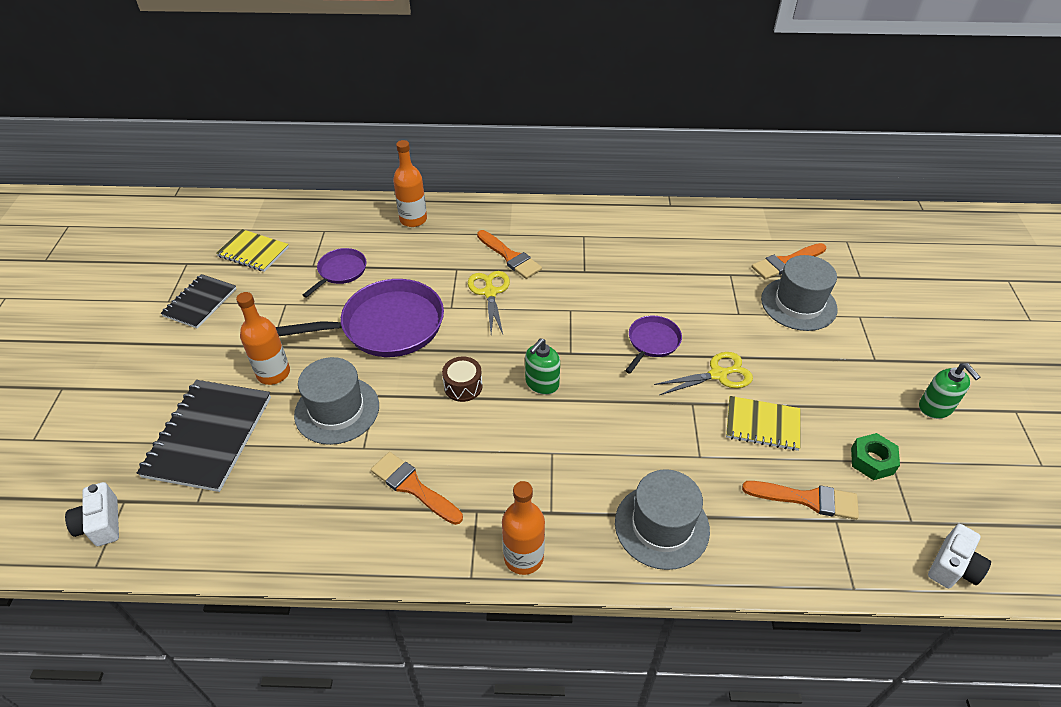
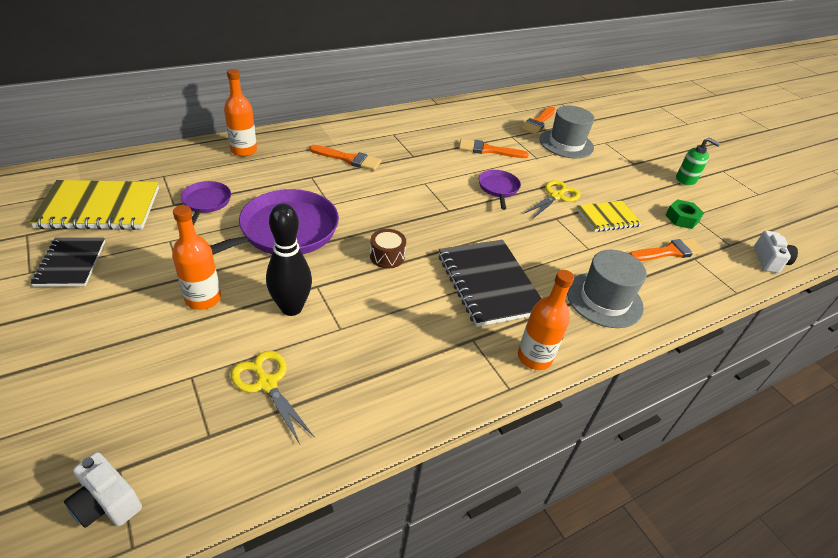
camera: 35 degrees left, 5 degrees down
(209, 436) = (175, 373): black notebook -> black notebook (489, 284)
(253, 252) = (100, 208): yellow notebook -> yellow notebook, size x1.64
(337, 410) = (291, 308): grey hat -> black bowling pin
(413, 487) = (408, 342): orange brush -> orange brush (488, 150)
(490, 292) = (353, 186): yellow scissors -> yellow scissors (267, 383)
(542, 383) = (445, 236): green soap dispenser -> none

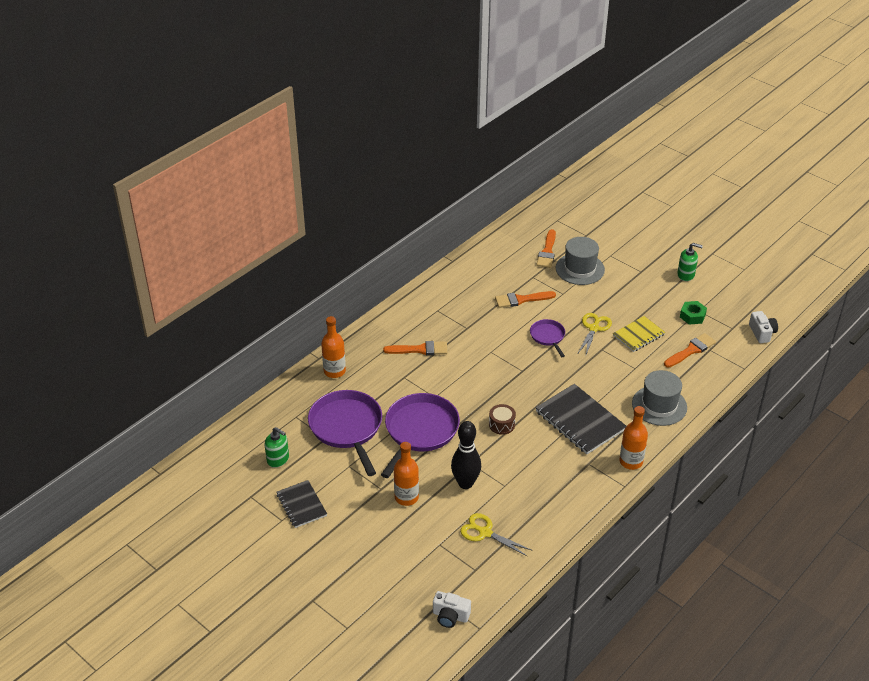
camera: 15 degrees left, 0 degrees up
(100, 208) = (278, 459): yellow notebook -> green soap dispenser
(206, 202) = (347, 427): purple pan -> purple pan, size x1.95

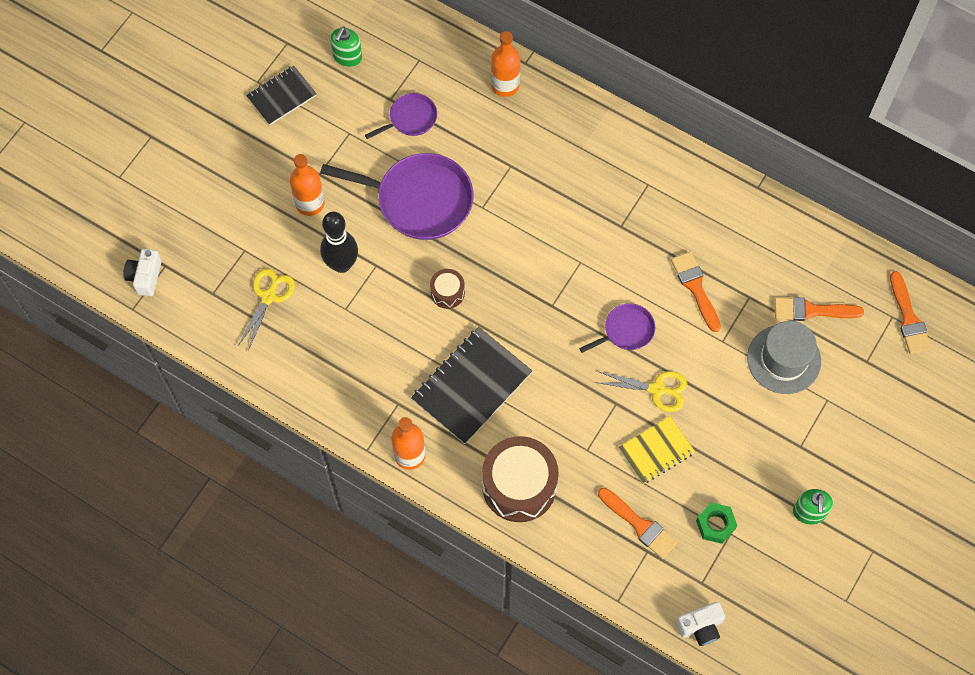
camera: 80 degrees right, 25 degrees up
(347, 427) = (410, 118): purple pan -> purple pan, size x0.51
(420, 349) = (565, 176): orange brush -> orange brush (908, 318)
(638, 335) = (656, 451): yellow notebook -> yellow notebook turned 75 degrees counterclockwise
(659, 405) = (519, 486): grey hat -> brown drum

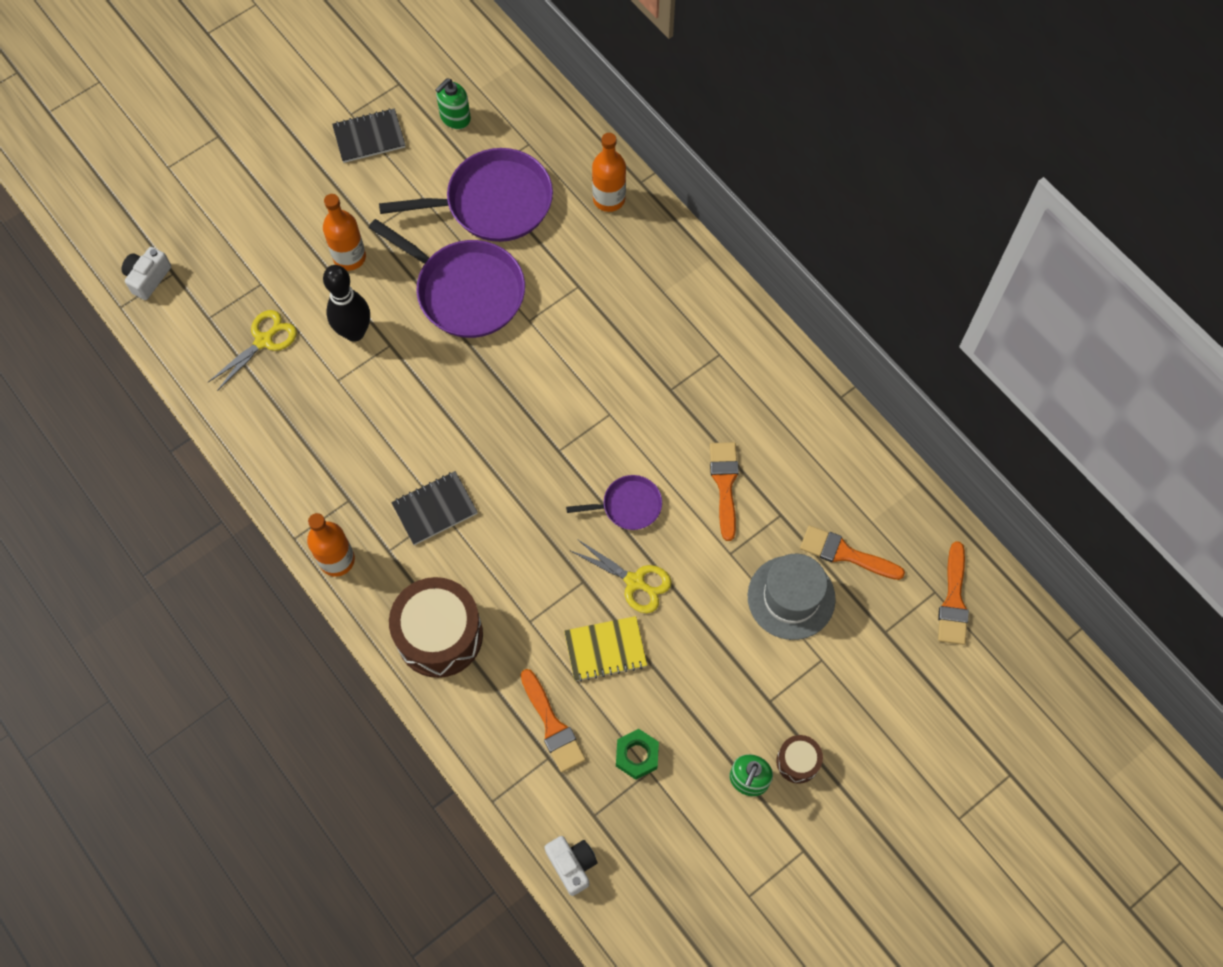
camera: 20 degrees right, 0 degrees up
(410, 118) = (493, 202): purple pan -> purple pan, size x1.95
(447, 292) = (452, 399): brown drum -> brown drum (797, 762)
(471, 386) = (435, 509): black notebook -> black notebook, size x0.61
(700, 627) = (572, 865): white camera -> white camera turned 120 degrees counterclockwise

